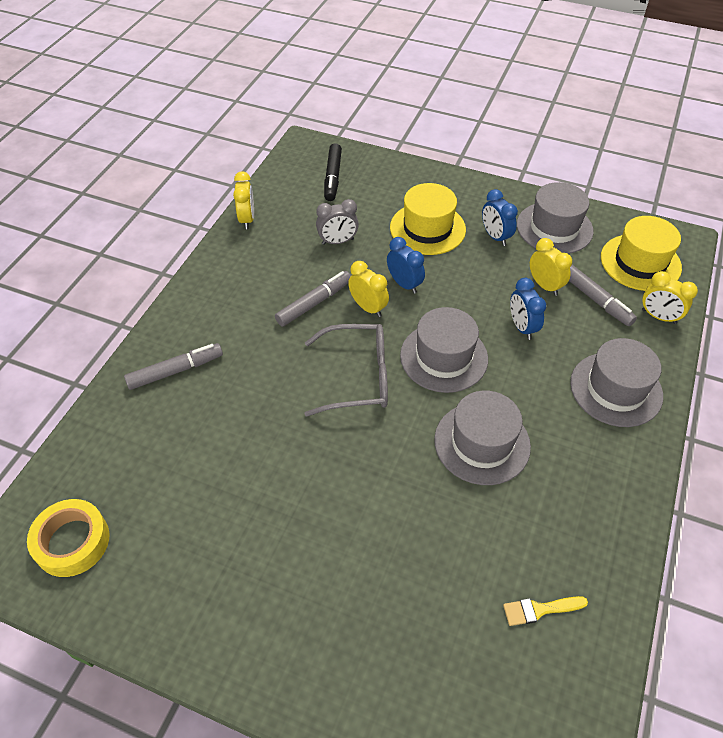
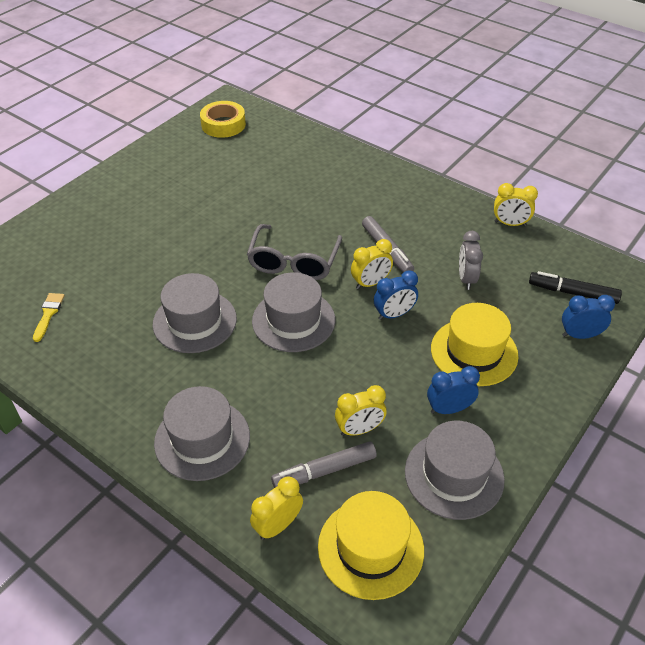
camera: 105 degrees right, 5 degrees down
(175, 371) = (339, 170): grey marker -> none
(522, 327) = (308, 389): blue clock -> blue clock (579, 335)

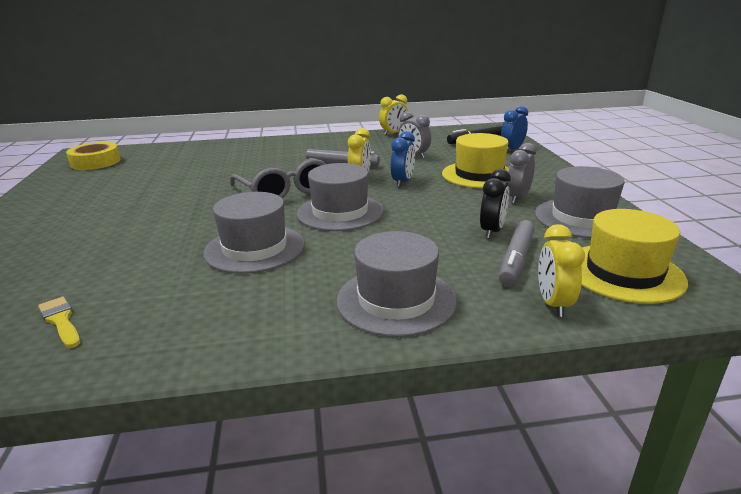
camera: 45 degrees left, 20 degrees down
(359, 429) = (492, 231): yellow clock -> black clock
(449, 409) = (518, 198): blue clock -> grey clock

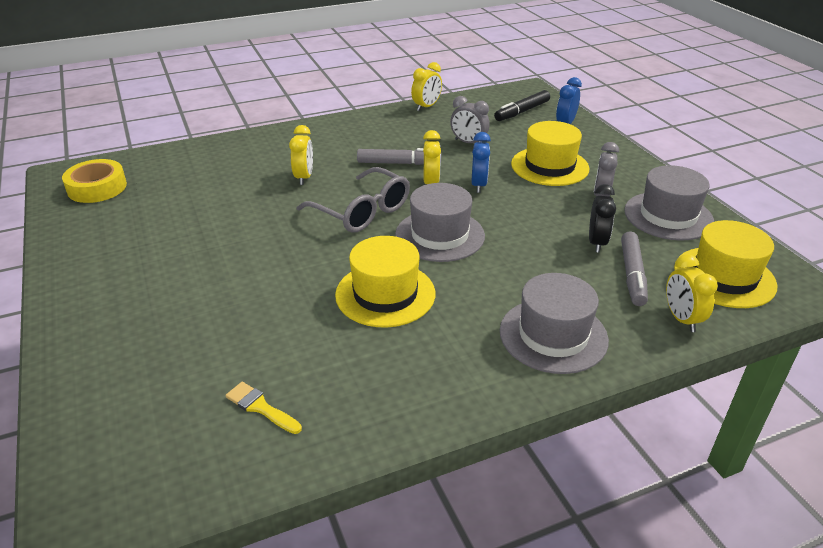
camera: 15 degrees left, 10 degrees up
(254, 248) = (385, 294): grey hat -> yellow hat
(256, 167) = (304, 177): none -> yellow clock

